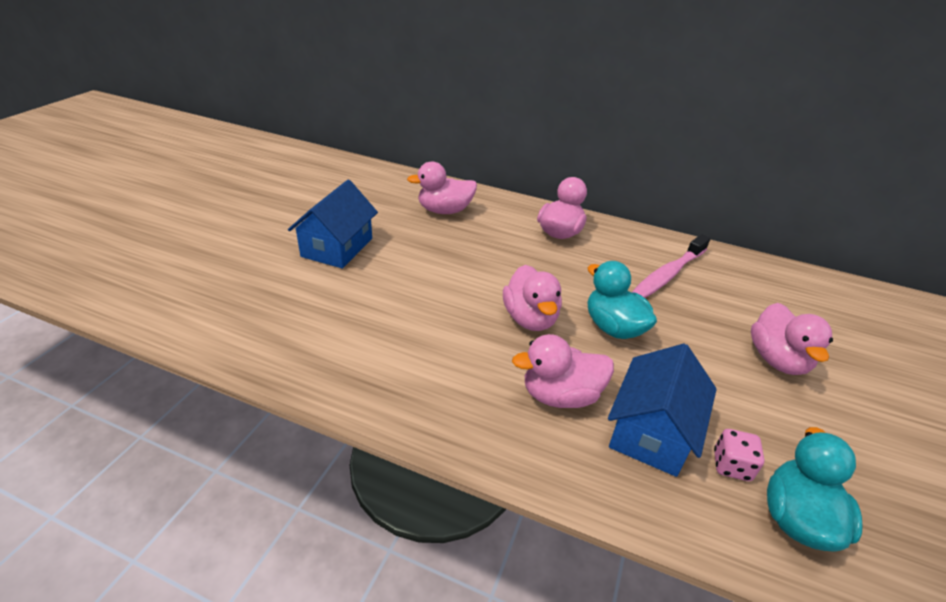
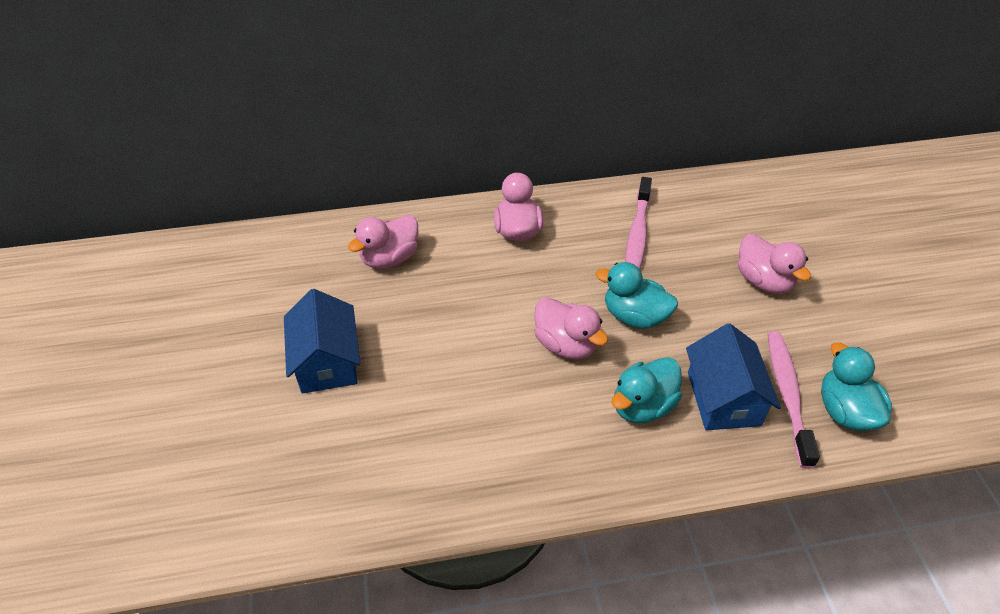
camera: 30 degrees left, 10 degrees up
(560, 395) = (642, 406): pink duck -> turquoise duck
(731, 465) = (787, 395): pink dice -> pink toothbrush

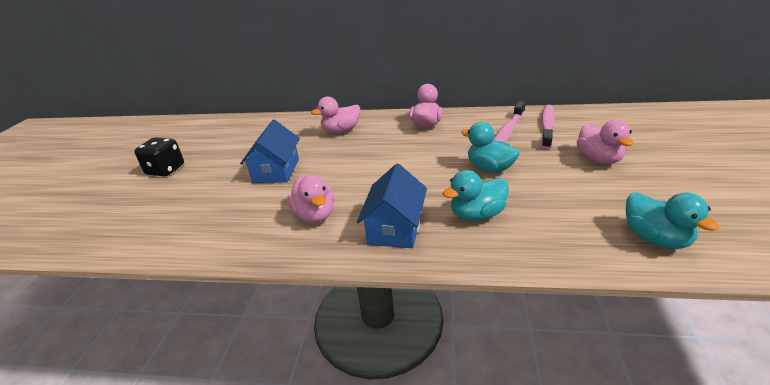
camera: 20 degrees right, 15 degrees down
(132, 385) = (165, 170): none -> black dice
(566, 345) = (433, 177): pink duck -> pink duck (315, 215)
(723, 398) = (545, 218): blue house -> blue house (395, 228)
(787, 395) = (602, 222): pink toothbrush -> pink toothbrush (547, 126)
(845, 411) = (655, 239): turquoise duck -> turquoise duck turned 150 degrees clockwise

